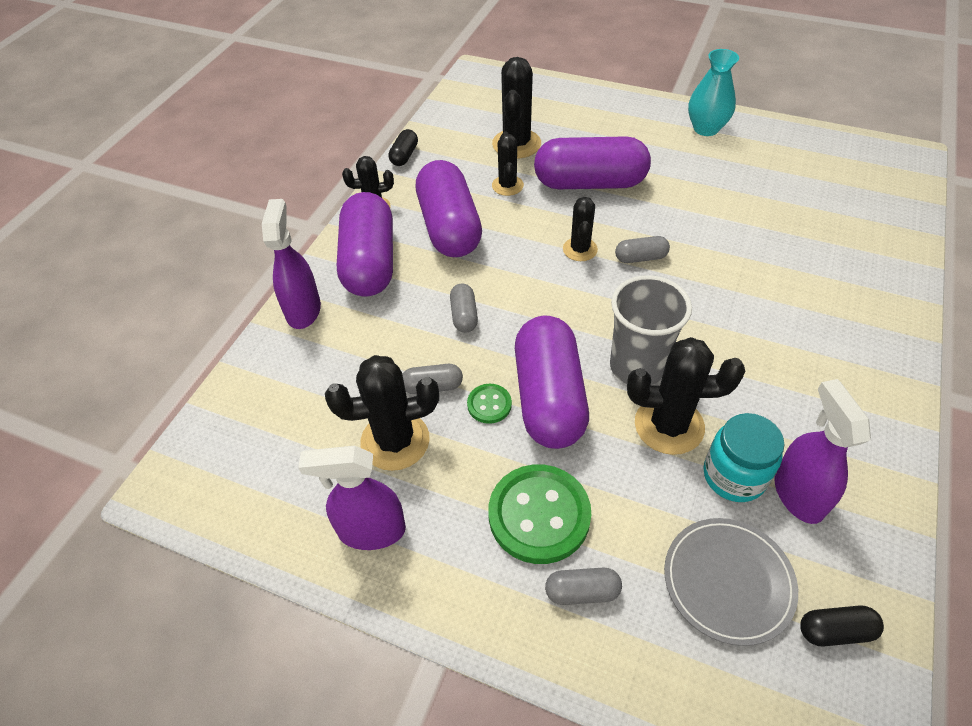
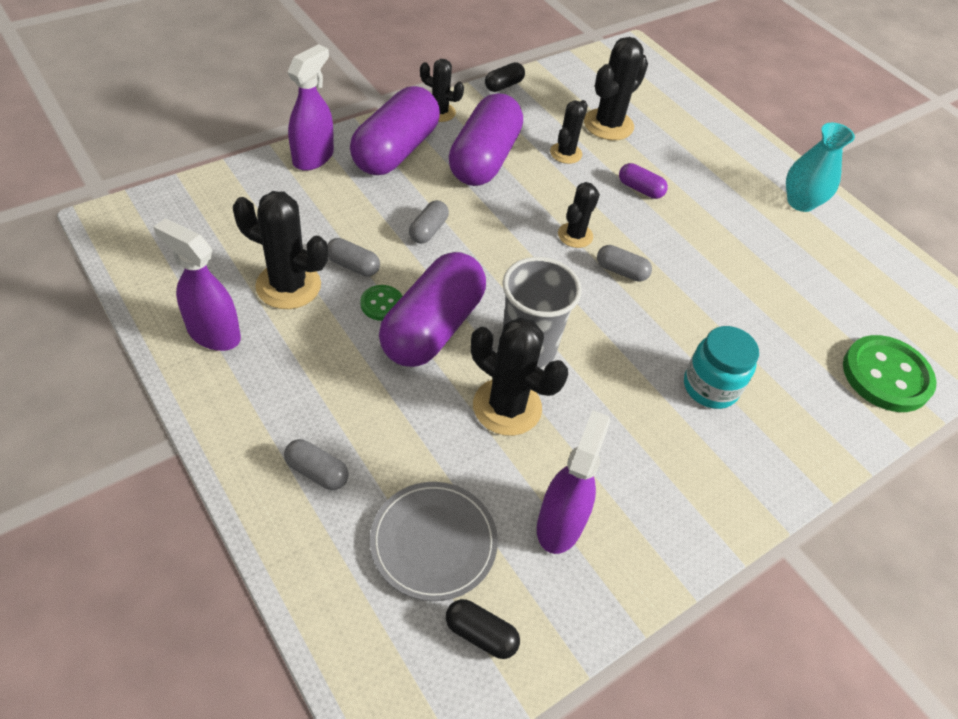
camera: 25 degrees right, 0 degrees up
(539, 515) = (339, 401): green button -> green button (886, 376)
(589, 183) = (640, 189): purple capsule -> purple capsule, size x0.43
(734, 476) = (520, 476): turquoise jar -> turquoise jar (710, 387)

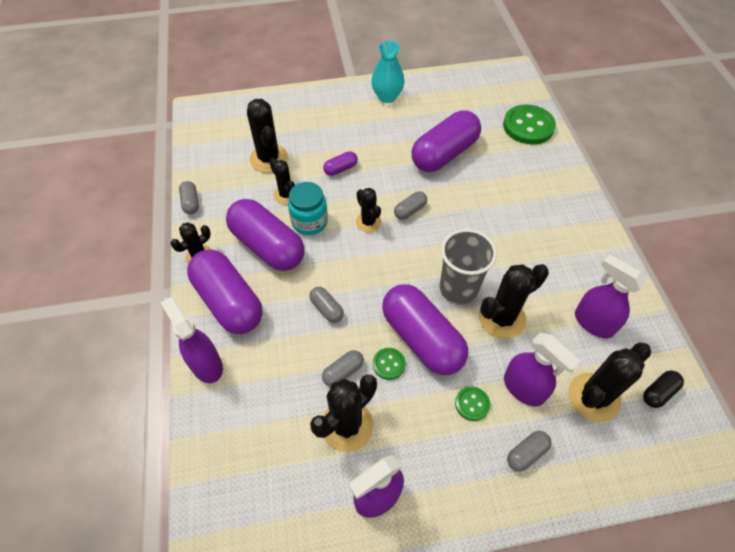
camera: 60 degrees left, 5 degrees up
(363, 398) = (472, 404): none -> green button
(410, 452) = (524, 388): none -> purple spray bottle
(433, 542) = (593, 397): grey plate -> black cactus
(503, 85) = (191, 203): black capsule -> grey capsule
(710, 387) = (515, 207): turquoise jar -> turquoise jar (309, 222)
(747, 285) = (444, 154): none -> purple capsule

